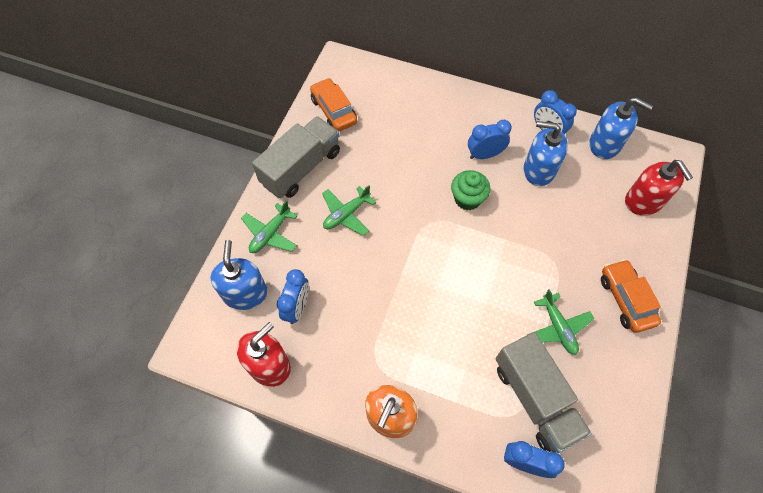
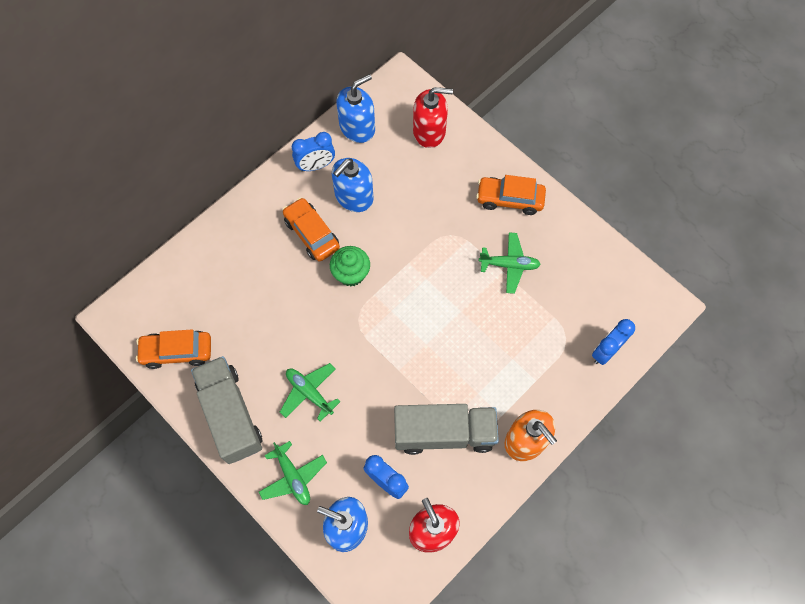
camera: 65 degrees left, 5 degrees up
(346, 214) = (309, 392): green plane -> green plane turned 150 degrees clockwise
(484, 155) = (311, 234): blue clock -> orange car
(535, 399) = (560, 316): grey truck -> grey truck (444, 433)

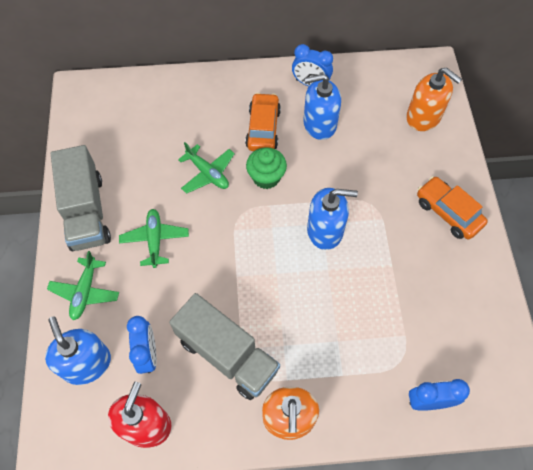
camera: 40 degrees right, 5 degrees down
(177, 352) = (94, 141): orange car -> none
(230, 415) = (86, 212): grey truck -> grey truck turned 150 degrees clockwise
(357, 127) = (367, 77): blue soap dispenser -> blue soap dispenser (325, 230)
(429, 131) = (423, 117): red soap dispenser -> orange soap dispenser
(509, 265) = (402, 264): green plane -> green plane (208, 173)

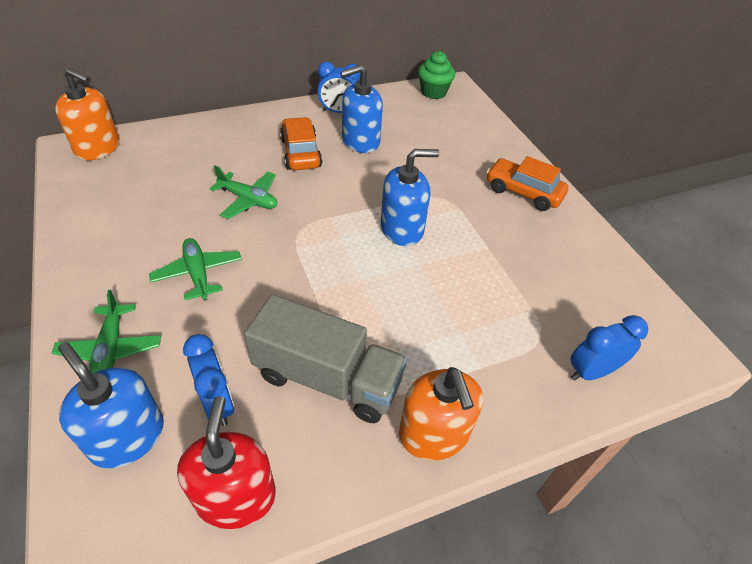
camera: 20 degrees left, 15 degrees down
(86, 212) = (99, 261): grey truck -> none
(266, 177) = (318, 193): green cupcake -> green cupcake (433, 92)
(423, 117) = (463, 122): orange soap dispenser -> orange soap dispenser (98, 148)

